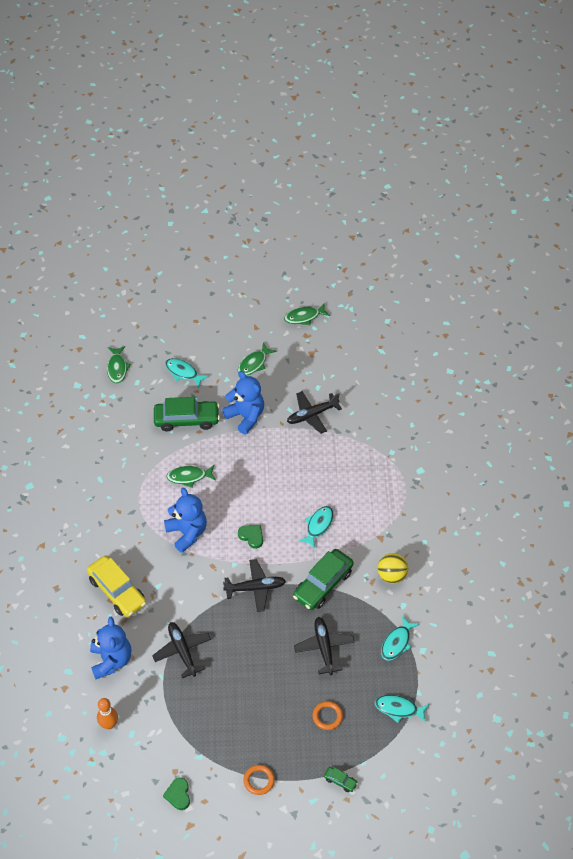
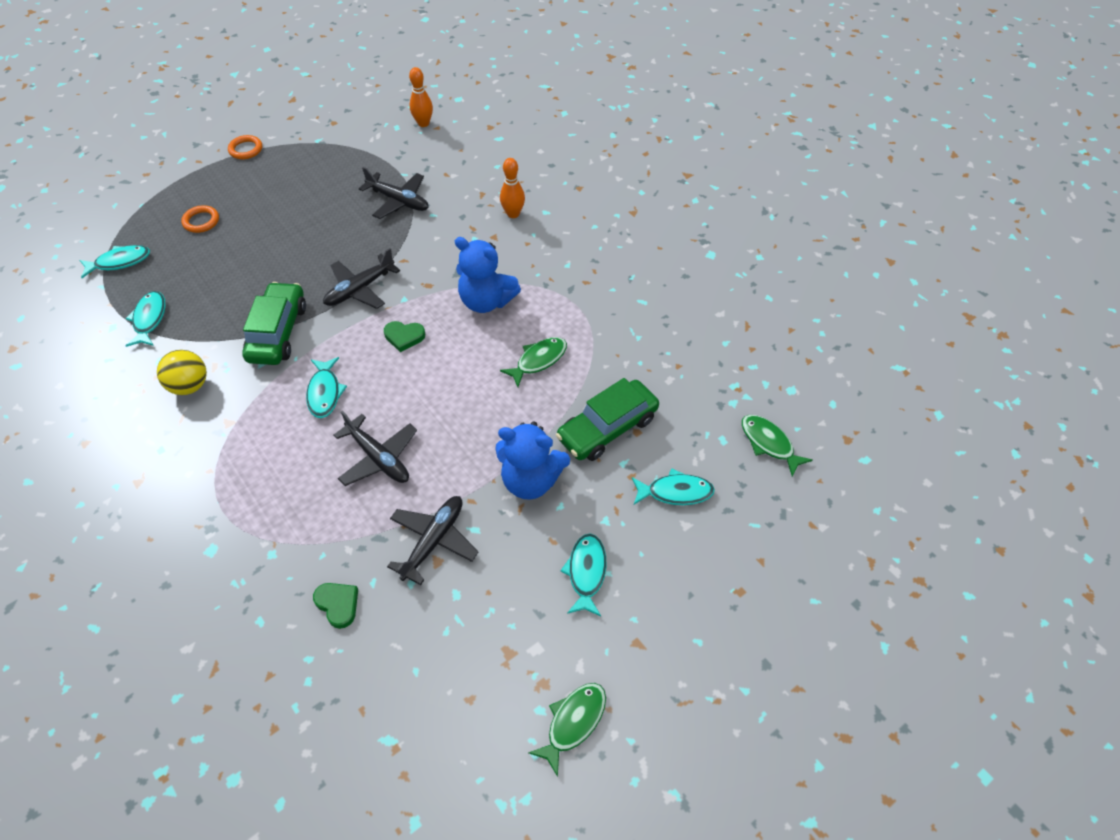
camera: 145 degrees right, 0 degrees up
(111, 660) = (465, 163): blue teddy bear -> none
(117, 591) = (513, 214): yellow car -> orange bowling pin
(178, 795) = (318, 111): green heart -> green heart (338, 604)
(254, 364) = (586, 572): green fish -> turquoise fish
(324, 647) = (239, 274): black plane -> black plane (379, 458)
(340, 781) = (160, 182): green car -> none

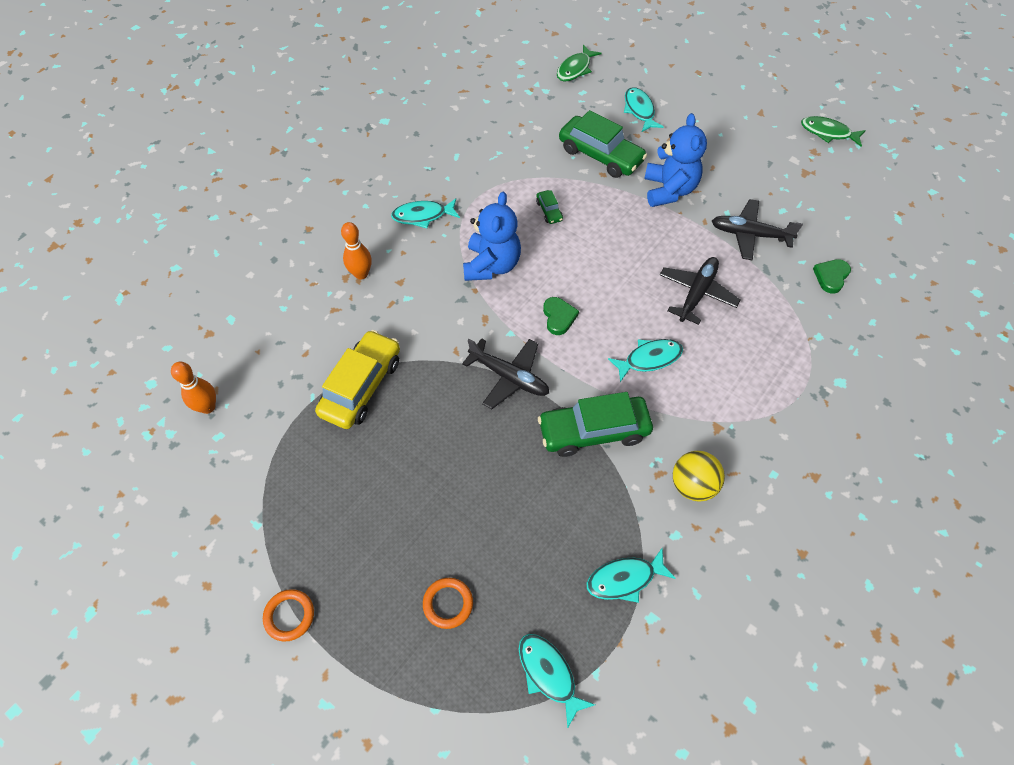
camera: 105 degrees left, 5 degrees up
(399, 201) = (361, 386): black plane -> yellow car
(538, 360) = (549, 211): green fish -> green car
(586, 572) = (726, 145): turquoise fish -> turquoise fish (422, 216)

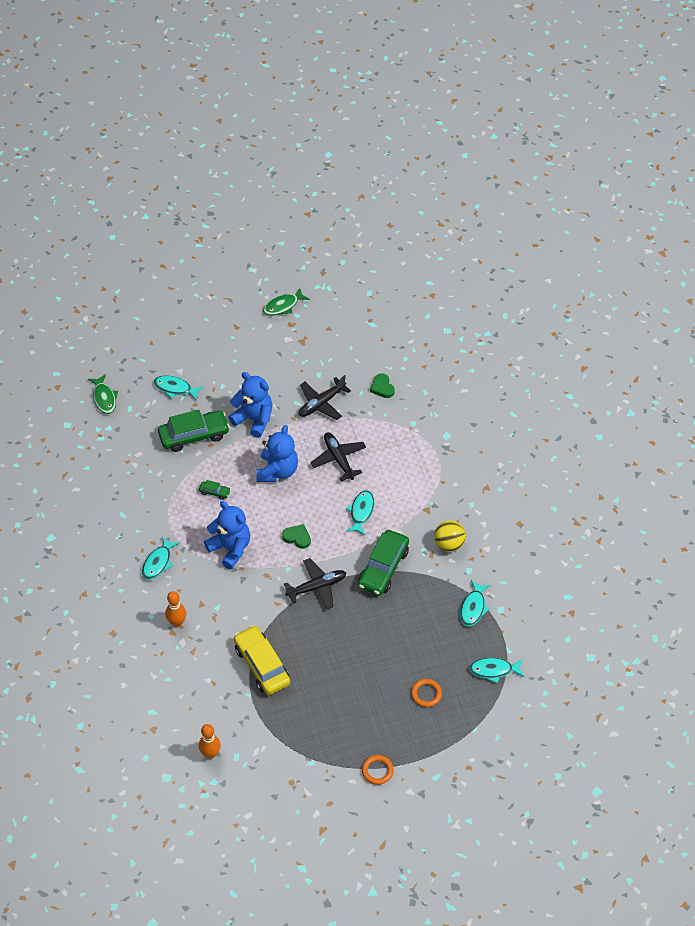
camera: 55 degrees left, 5 degrees down
(626, 247) = (277, 471): none -> blue teddy bear

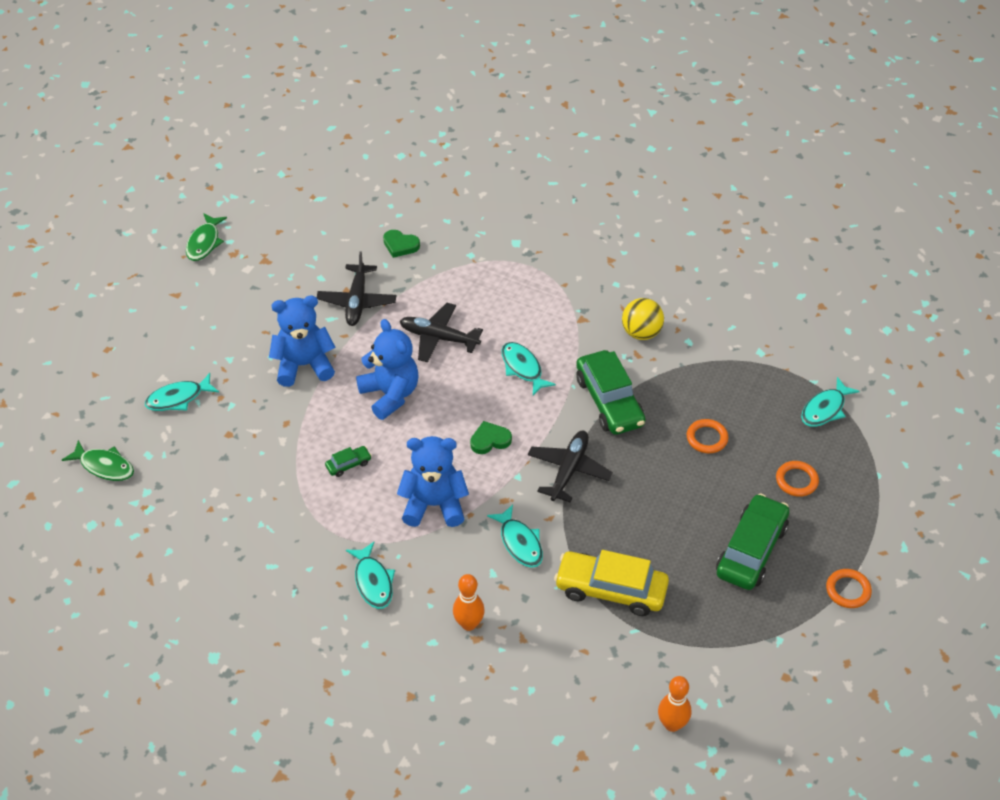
camera: 45 degrees left, 5 degrees down
(194, 435) = (256, 428): green car -> green car (751, 550)
(408, 631) = (707, 438): none -> orange ring
(473, 608) = (736, 370): turquoise fish -> turquoise fish (520, 543)

